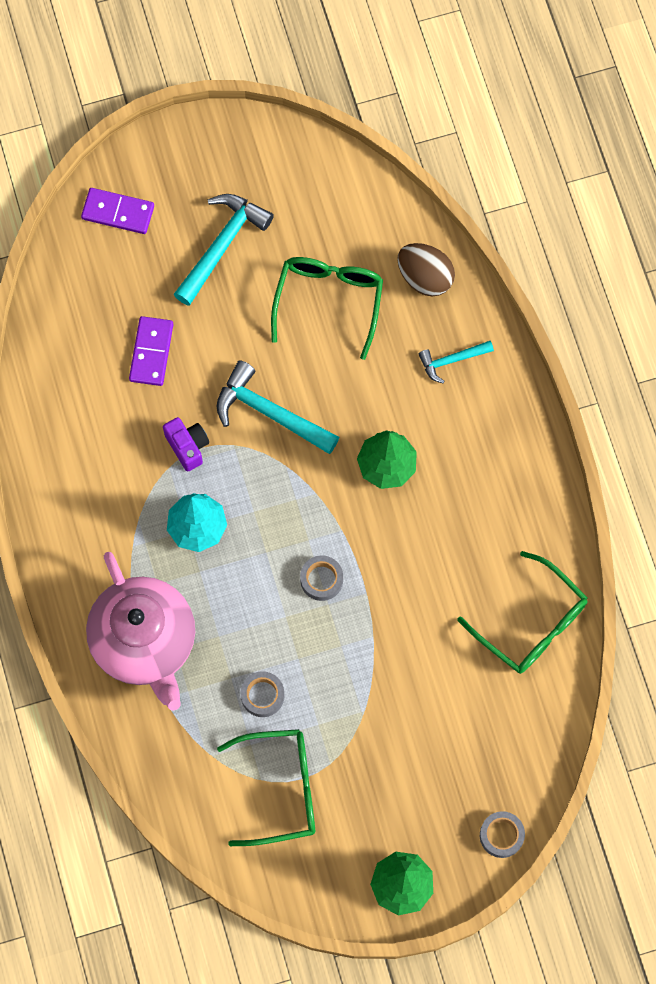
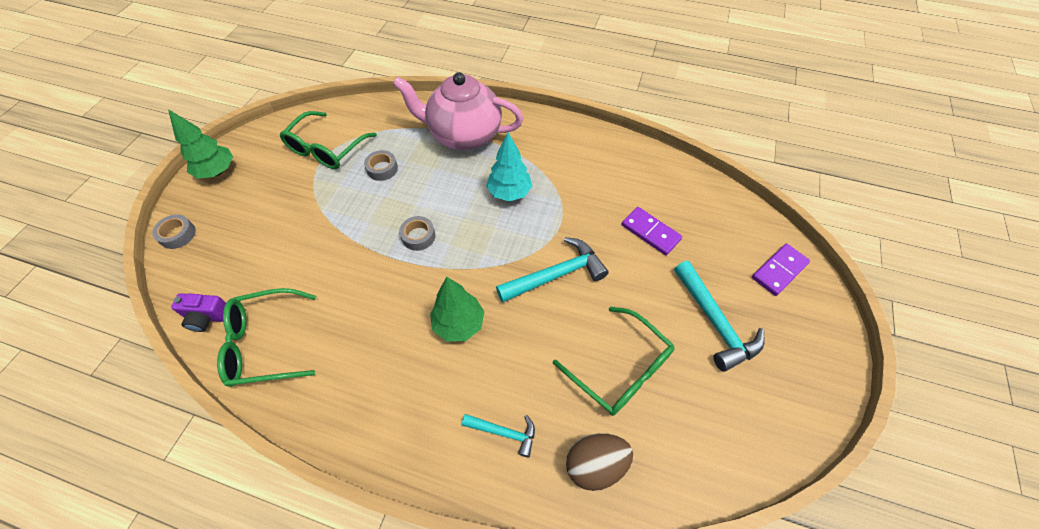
camera: 125 degrees right, 15 degrees down
(187, 446) = (567, 216): purple camera -> purple camera (208, 317)
(451, 360) = (504, 432): turquoise hammer -> turquoise hammer turned 90 degrees clockwise

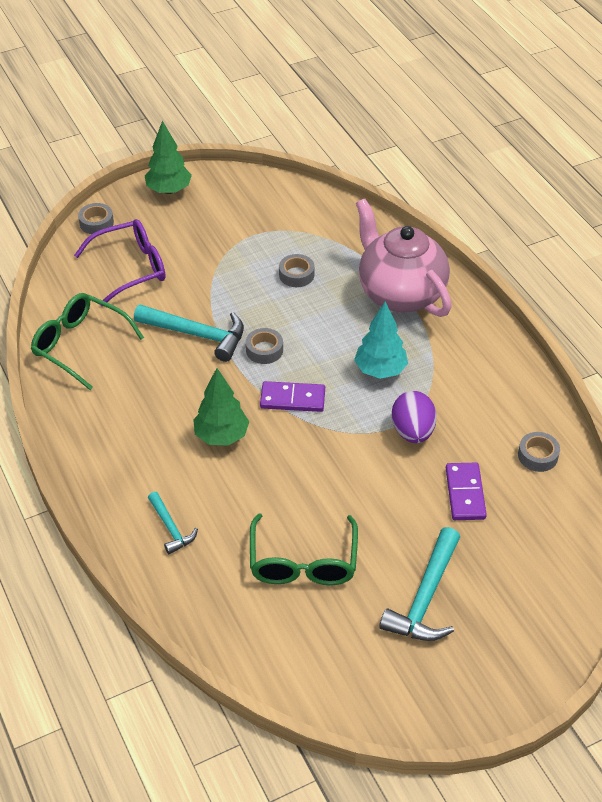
camera: 45 degrees right, 10 degrees down
(208, 317) = (62, 299): purple camera -> none
(246, 250) = (130, 268): none -> purple glasses
(326, 149) = (270, 227): green glasses -> none
(556, 274) = (339, 461): turquoise hammer -> turquoise hammer (197, 334)
(575, 217) = (412, 432): none -> purple egg
(595, 464) = (208, 599): brown egg -> none
(657, 176) = (537, 456): none -> grey tape
(779, 271) = (543, 613): purple domino -> purple domino (292, 399)

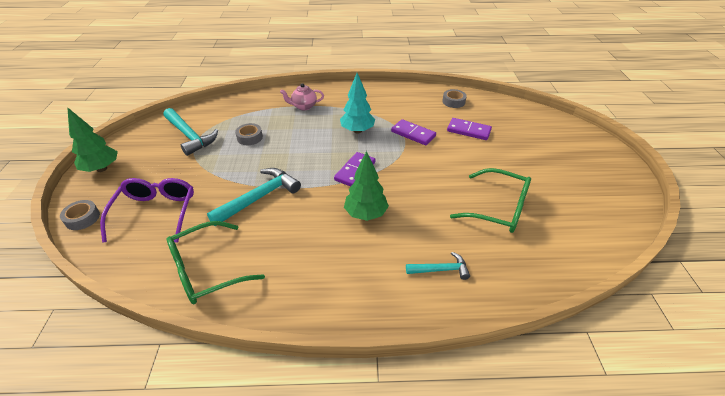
camera: 65 degrees left, 5 degrees down
(264, 350) = (302, 170): grey tape -> none
(400, 293) = (303, 106): pink teapot -> pink teapot, size x0.44
(412, 432) = (413, 134): purple egg -> purple domino
(425, 598) = (541, 167): turquoise hammer -> turquoise hammer (190, 136)

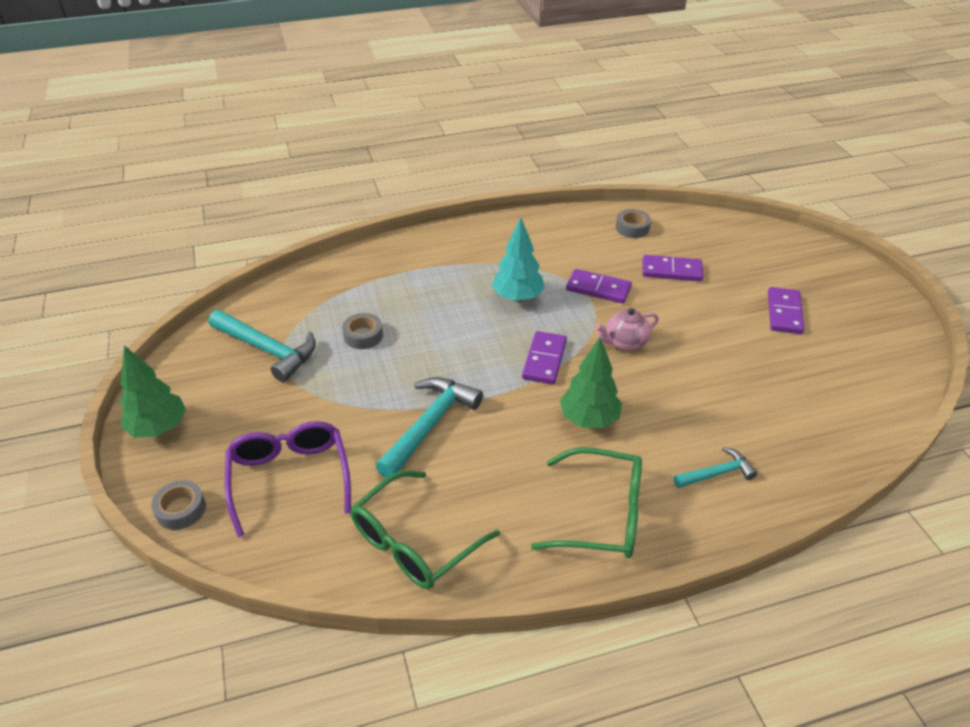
camera: 15 degrees left, 0 degrees up
(303, 106) = (418, 271): pink teapot -> pink teapot (625, 342)
(498, 208) = (753, 377): green glasses -> green glasses (601, 514)
(539, 170) = (784, 313): none -> purple domino

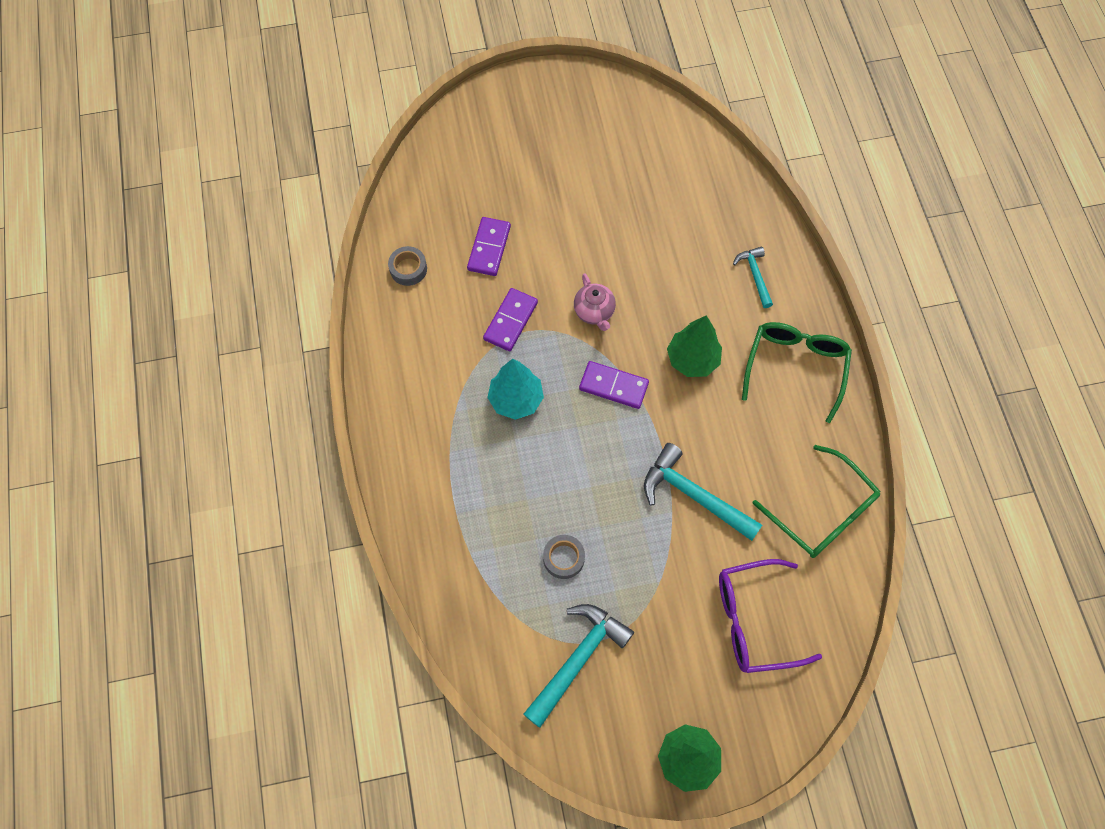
camera: 85 degrees left, 25 degrees up
(181, 509) = (788, 716): grey tape -> none
(784, 313) = (564, 170): purple domino -> none

